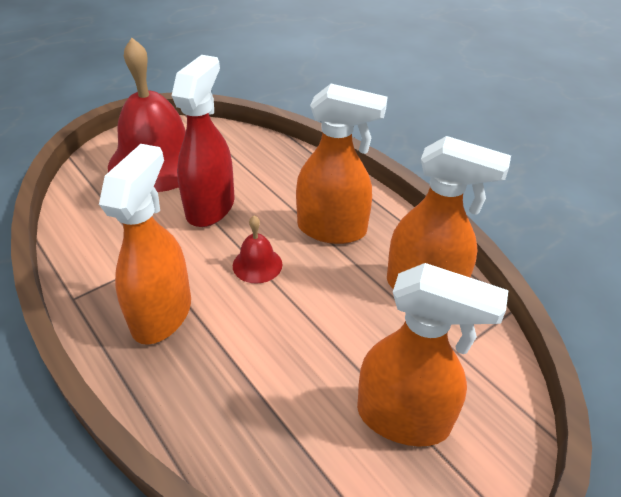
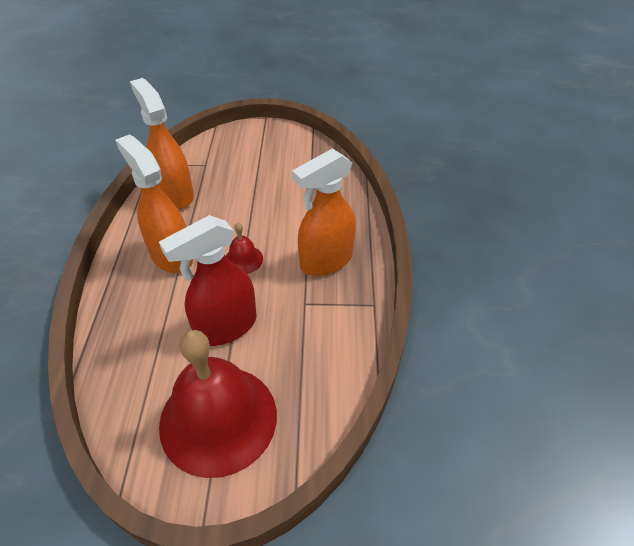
camera: 140 degrees left, 5 degrees up
(404, 418) = (260, 158): orange spray bottle -> none

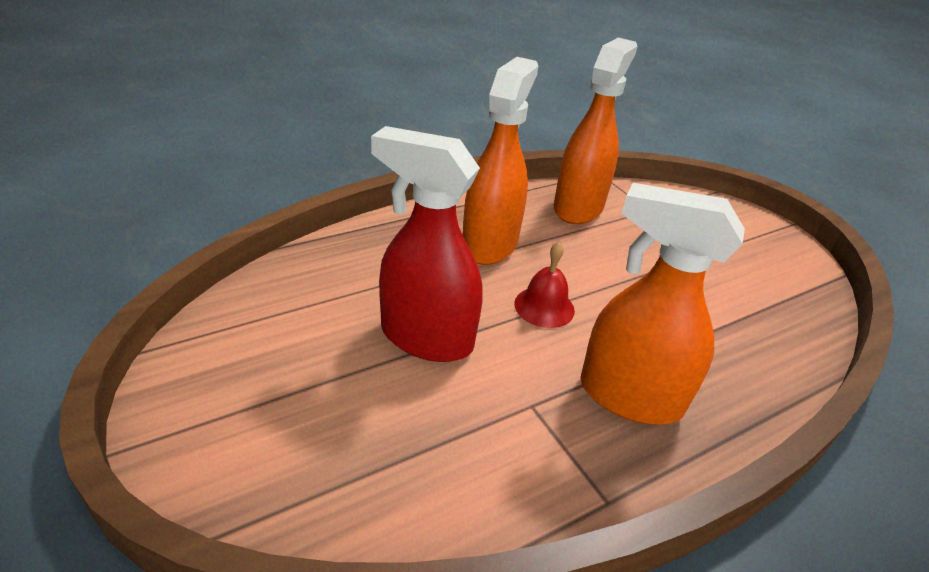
camera: 55 degrees right, 10 degrees down
(218, 419) = (283, 394): red bell -> none

